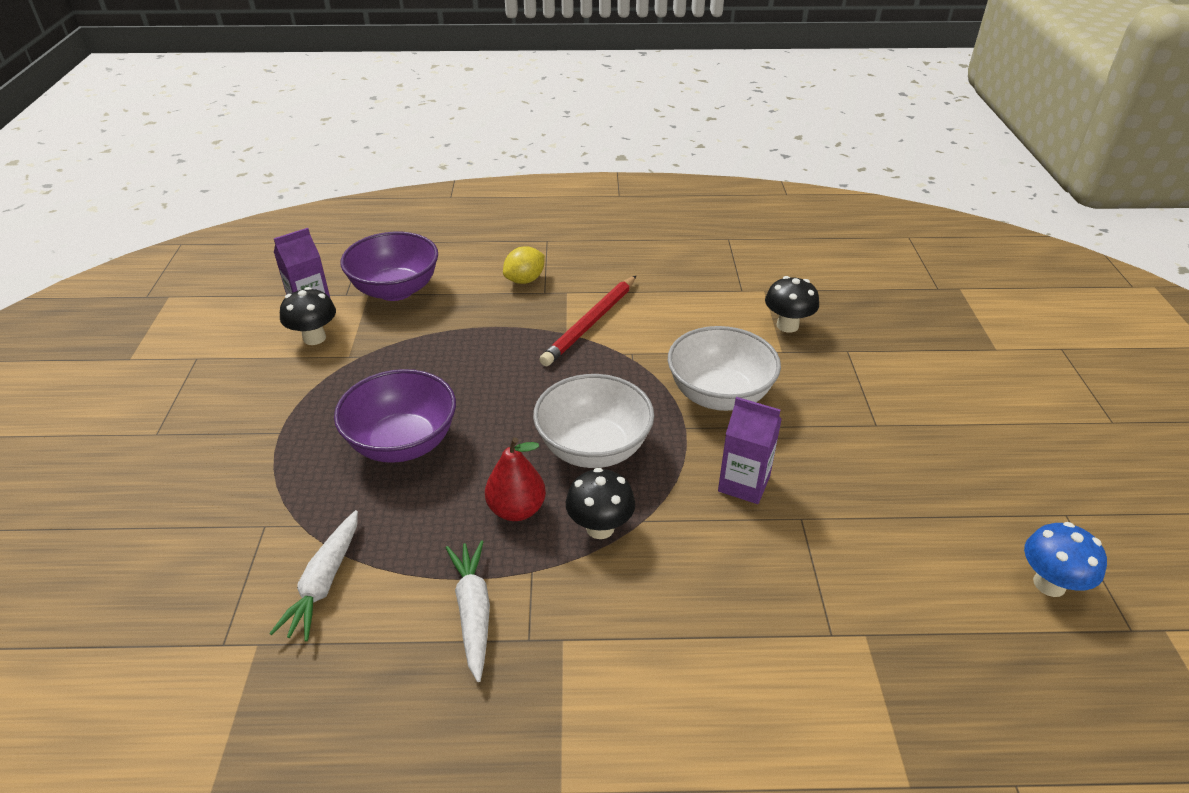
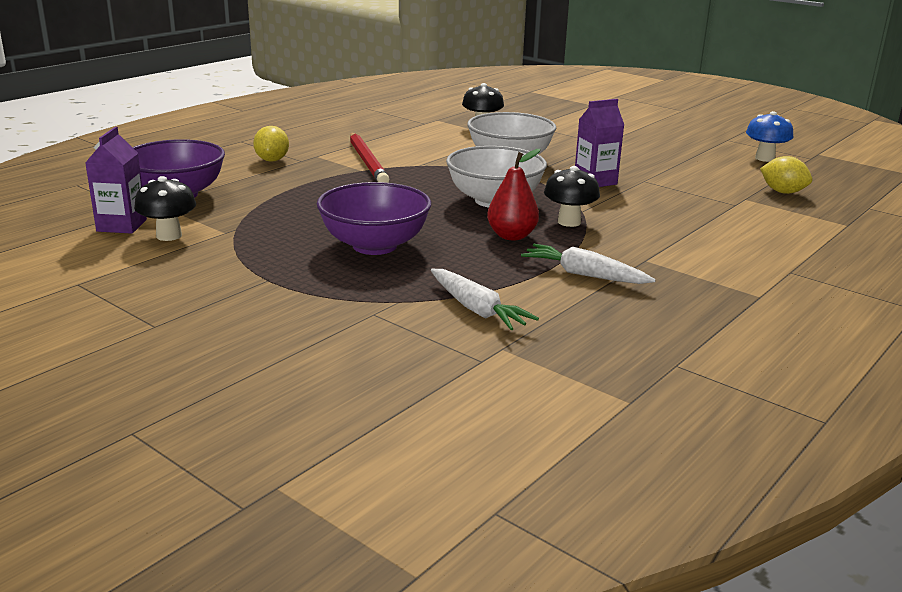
camera: 50 degrees left, 15 degrees down
(942, 661) = (782, 192): none -> yellow lemon

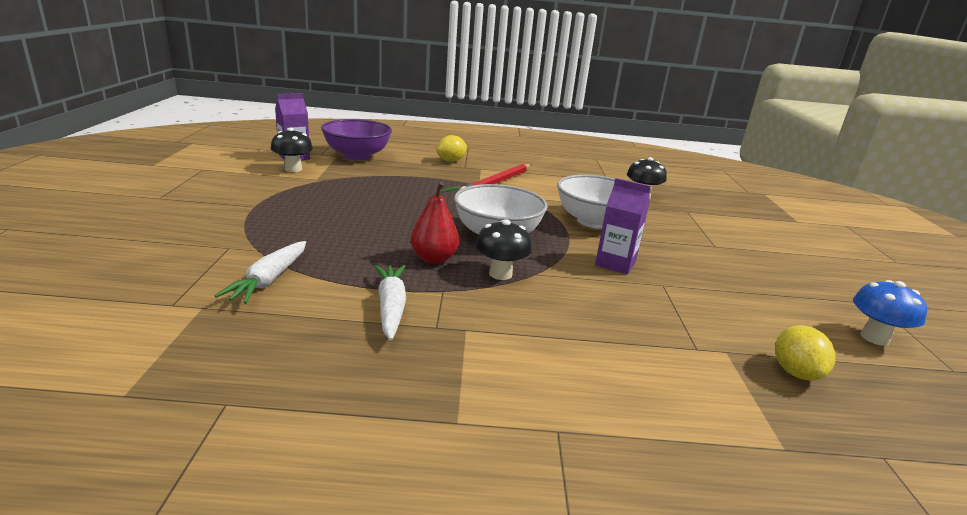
camera: 50 degrees right, 0 degrees up
(374, 245) = (349, 220): purple bowl -> none

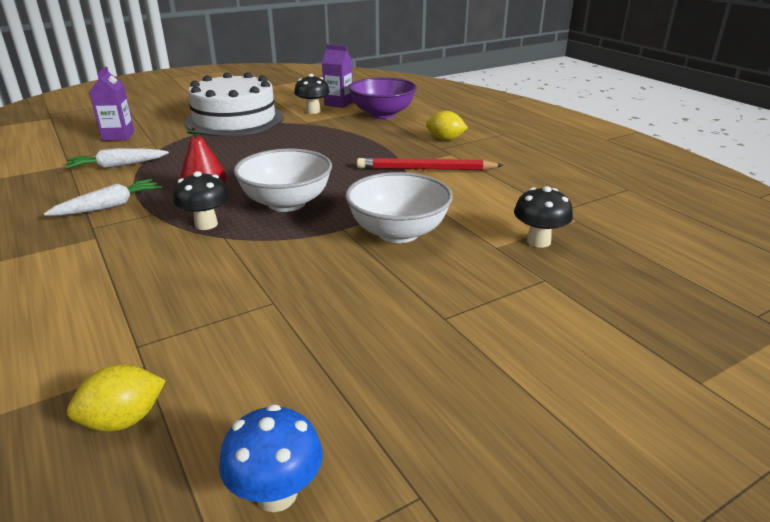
camera: 60 degrees right, 5 degrees up
(241, 198) = (235, 120): none -> white cake
(615, 263) = (295, 267): purple carton -> purple carton (118, 136)

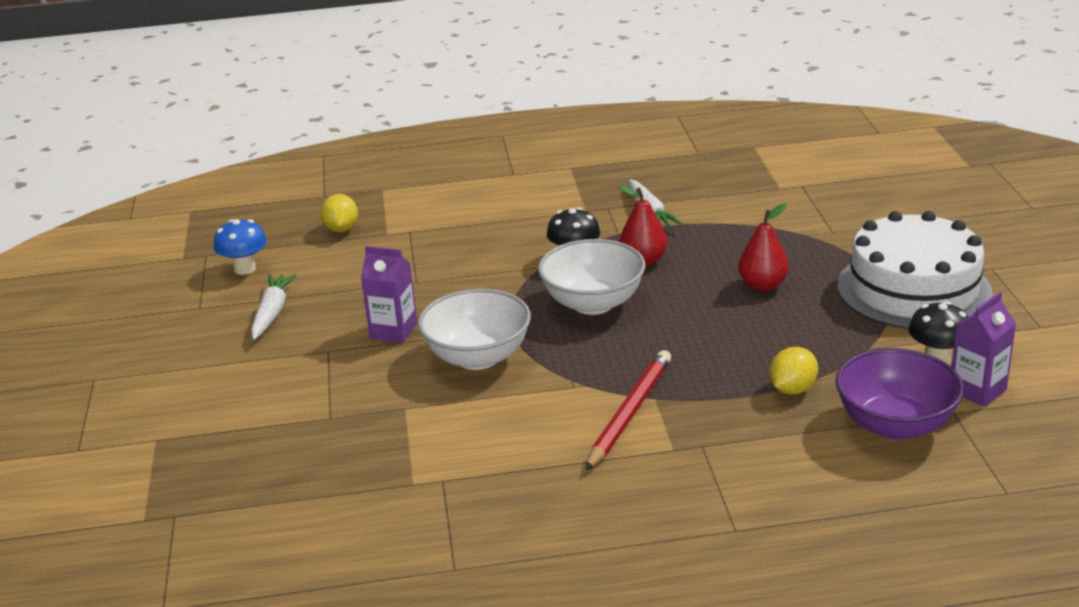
camera: 115 degrees right, 0 degrees up
(117, 166) = (760, 213): white carrot -> white carrot (272, 313)
(118, 136) = (871, 210): purple carton -> purple carton (393, 331)
(240, 153) = (763, 285): none -> red pear
(445, 140) = (735, 459): yellow lemon -> yellow lemon (792, 389)
(538, 241) = (392, 438): black mushroom -> none

